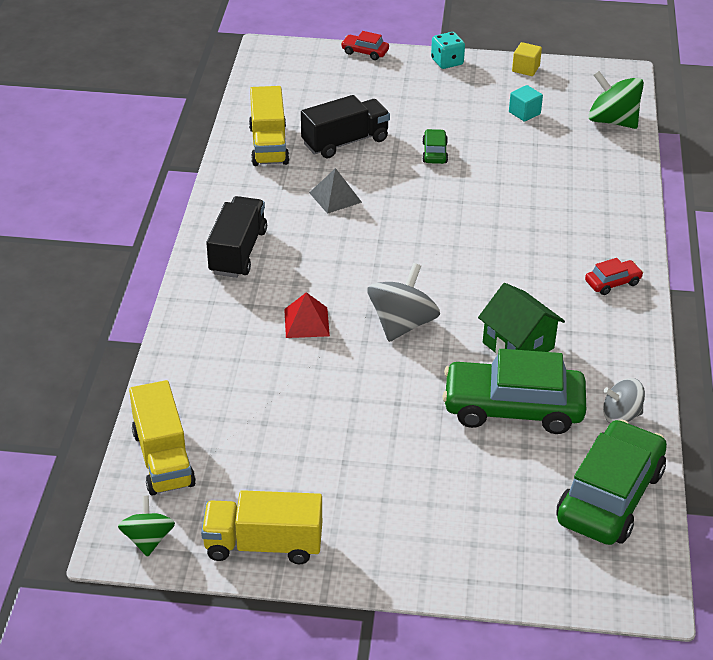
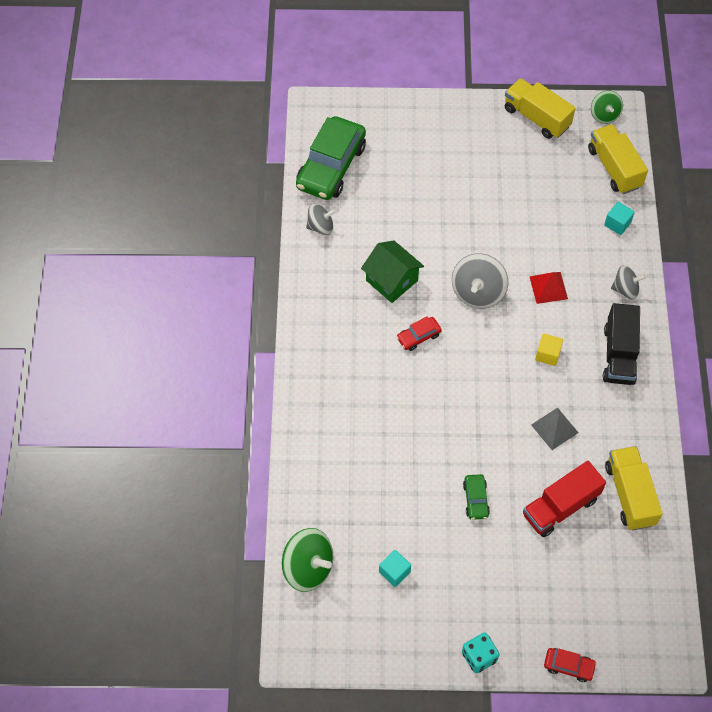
camera: 175 degrees right, 20 degrees up
(186, 386) = (617, 224): none -> turquoise cube
(204, 313) = (625, 289): none -> grey spinning top
(263, 544) = (536, 117): yellow truck -> yellow truck turned 135 degrees counterclockwise
(345, 142) = (560, 507): black truck -> red truck
(513, 408) = (393, 226): green car -> none
(525, 69) = (395, 653): yellow cube -> yellow cube (547, 354)
(612, 283) = (319, 350): red car -> red car (418, 336)

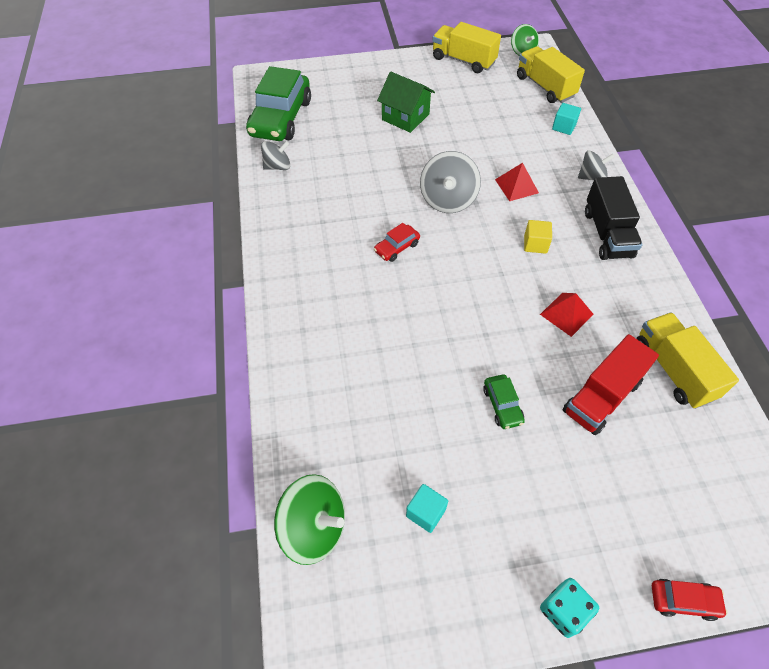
camera: 10 degrees left, 5 degrees down
(392, 280) = (358, 201): green house -> green house (405, 117)
(554, 428) = (566, 314): grey pyramid -> red pyramid

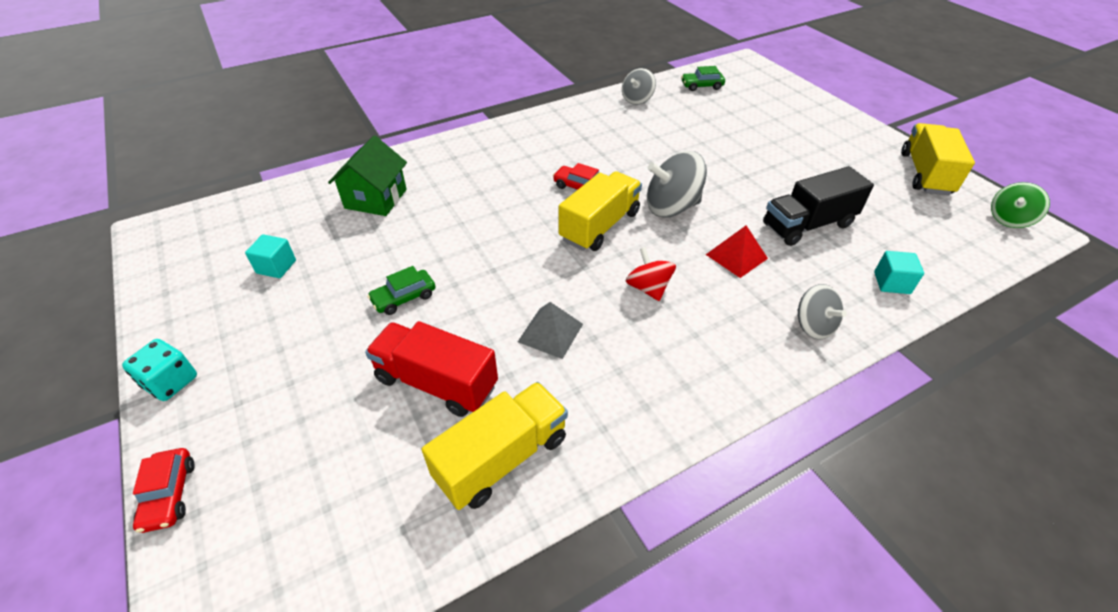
camera: 70 degrees right, 10 degrees down
(278, 166) = (637, 99): grey spinning top -> grey spinning top turned 75 degrees clockwise
(281, 118) = (701, 86): green car -> green car, size x0.44
(314, 527) = (261, 208): green spinning top -> none
(405, 117) = (776, 153): green house -> green house (376, 199)
(535, 244) = (648, 288): yellow cube -> red spinning top
(545, 87) = (958, 252): yellow truck -> yellow truck (600, 226)
(566, 314) = (550, 332): red pyramid -> grey pyramid
(607, 234) = (713, 356): black truck -> black truck (807, 225)

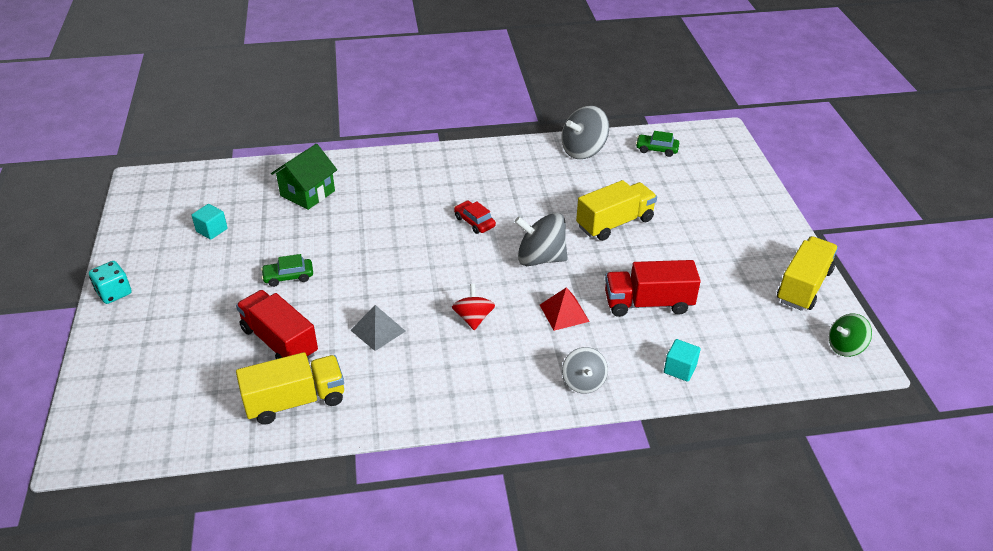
camera: 20 degrees right, 5 degrees down
(169, 494) = (89, 361): red car -> none
(600, 226) = (469, 259): yellow truck -> yellow truck (615, 223)
(637, 99) = (583, 150): grey spinning top -> grey spinning top, size x1.59
(807, 225) = (648, 303): black truck -> red truck

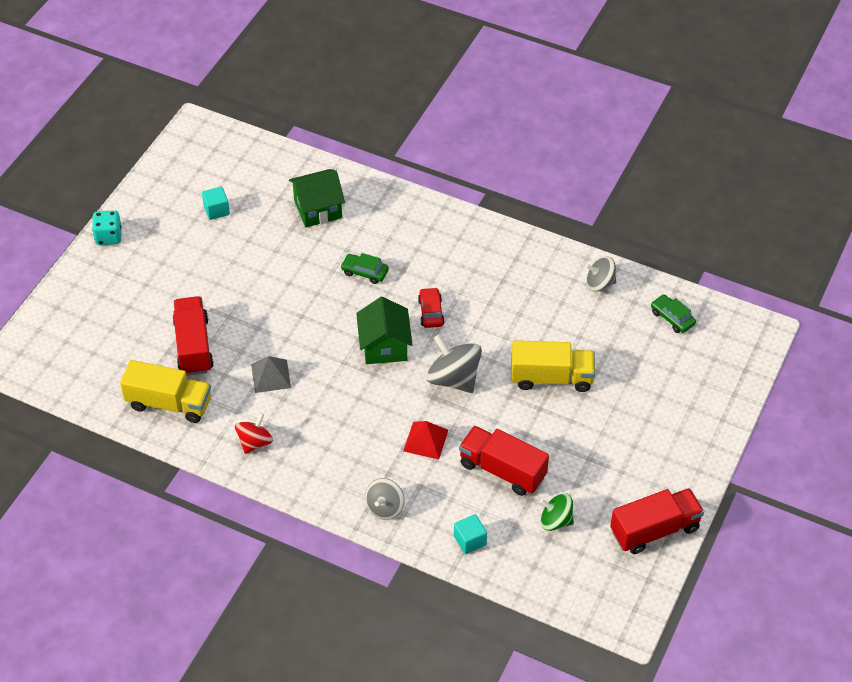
camera: 35 degrees right, 10 degrees up
(288, 277) = (242, 289): green car -> green car (364, 272)
(459, 262) = (384, 346): none -> green house
(473, 318) = (350, 405): red spinning top -> red spinning top (255, 442)
(583, 150) = (599, 283): grey spinning top -> grey spinning top, size x0.63
(803, 286) = (654, 530): yellow truck -> red truck
(845, 347) = (627, 602): green spinning top -> green spinning top (555, 521)

